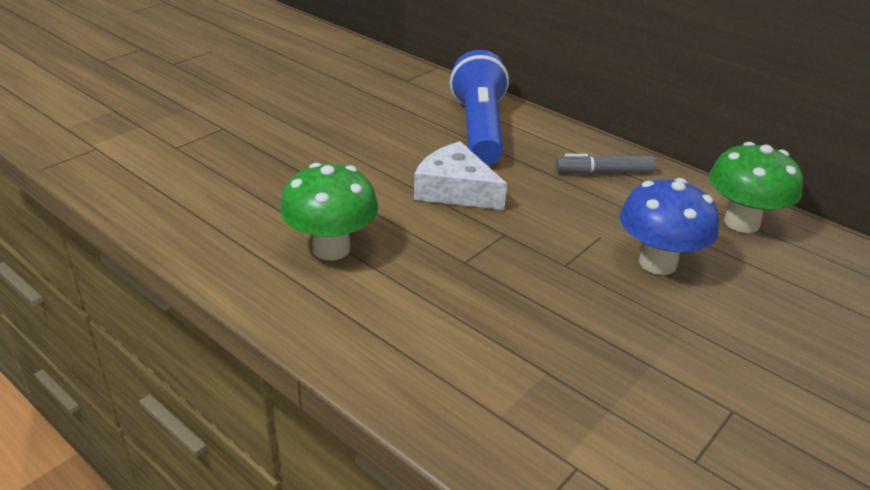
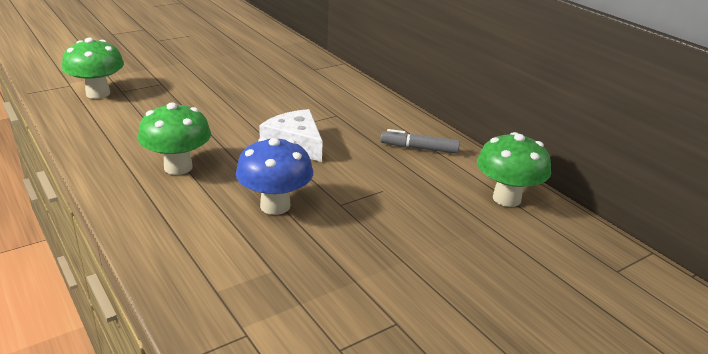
camera: 15 degrees right, 5 degrees down
(145, 155) = (98, 93): none -> green mushroom
(479, 129) = (344, 107): blue flashlight -> none
(657, 263) = (414, 215): blue mushroom -> blue mushroom (275, 206)

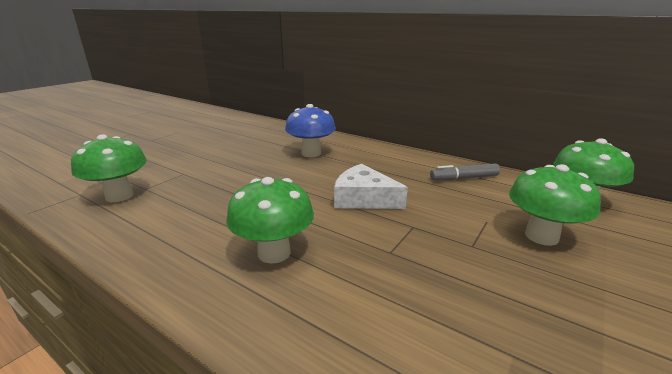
camera: 20 degrees left, 5 degrees down
(275, 206) = (418, 267): blue mushroom -> blue mushroom (311, 153)
(413, 214) = (541, 236): none -> green mushroom

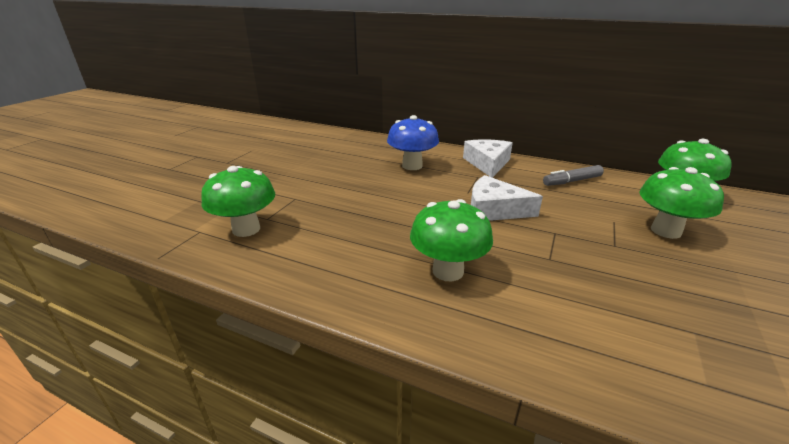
camera: 10 degrees left, 5 degrees up
(386, 156) = (487, 163): none -> white cheese

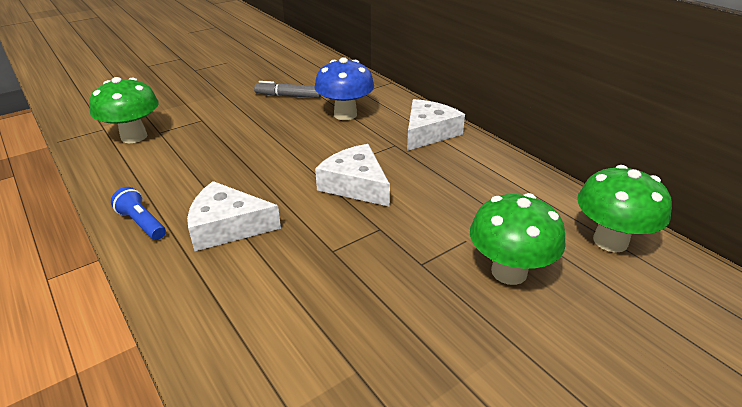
camera: 30 degrees right, 5 degrees up
(368, 297) = (142, 223): none -> blue flashlight
(448, 271) = (227, 226): green mushroom -> white cheese
(572, 181) = (494, 181): grey marker -> grey marker (288, 96)

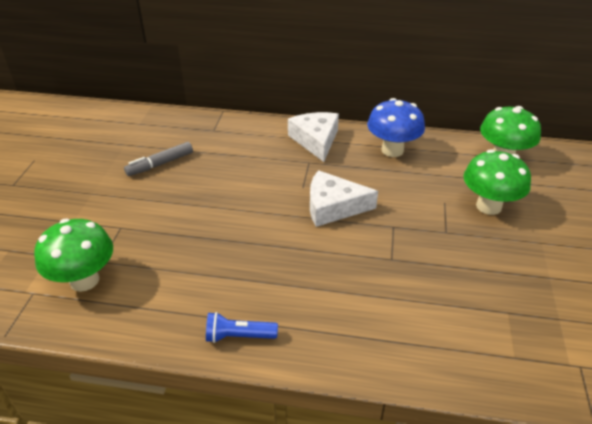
camera: 45 degrees left, 5 degrees up
(227, 226) = (304, 292): white cheese -> none
(345, 114) = (235, 156): blue mushroom -> blue mushroom (392, 150)

